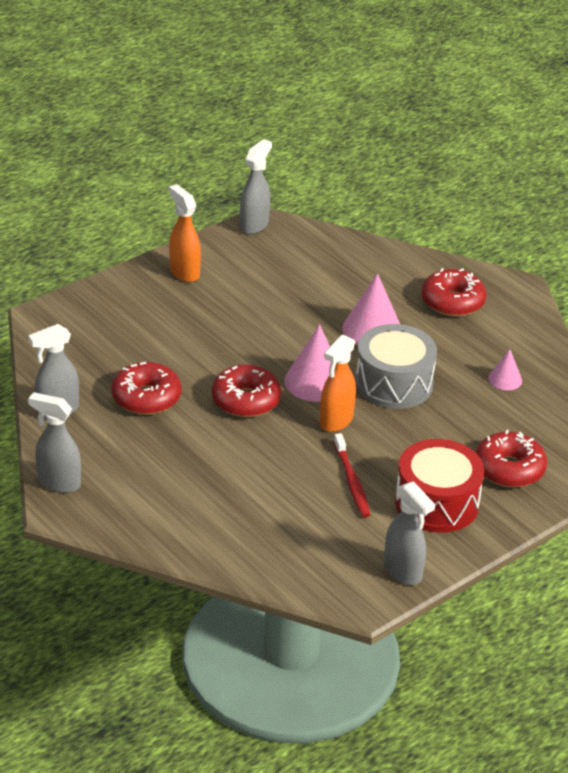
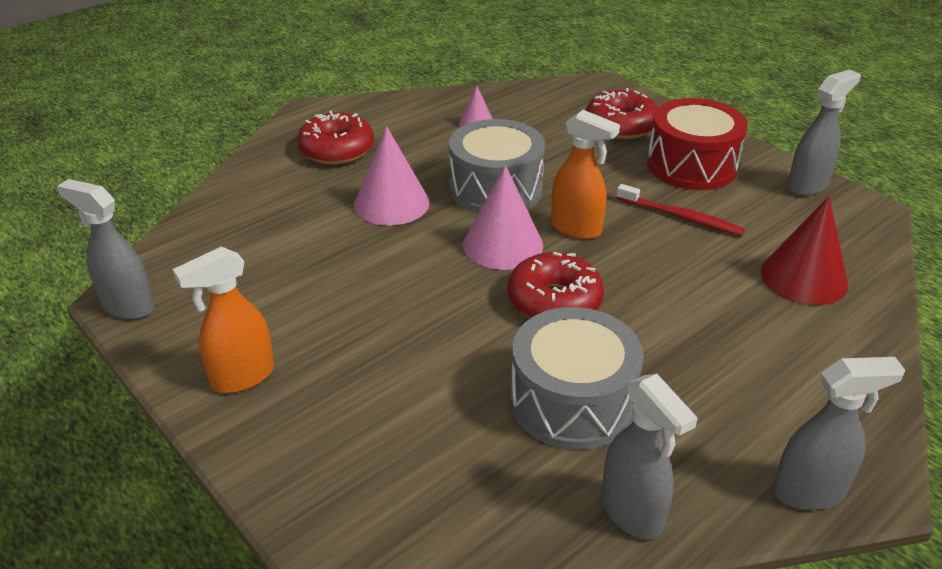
camera: 90 degrees left, 0 degrees up
(58, 482) = (809, 492): grey spray bottle -> grey spray bottle turned 120 degrees counterclockwise
(146, 398) = (572, 401): red donut -> grey drum
(265, 533) = (804, 277): none -> red cone
(351, 481) = (681, 217): red toothbrush -> red toothbrush turned 45 degrees clockwise

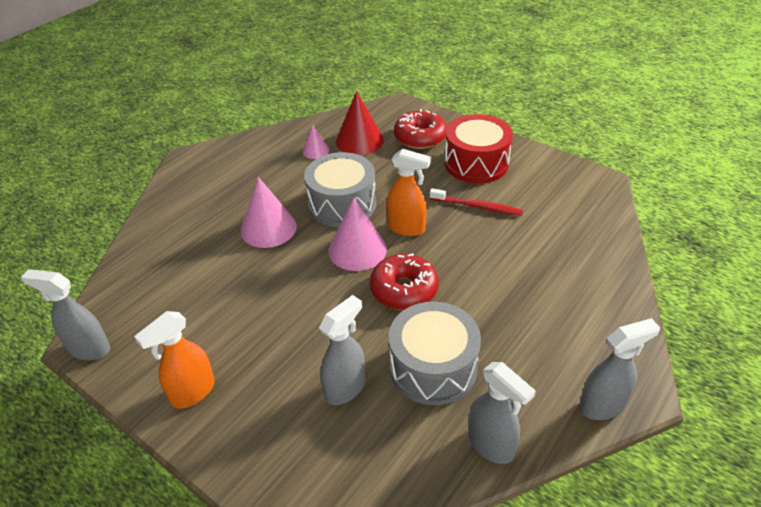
camera: 10 degrees left, 5 degrees up
(337, 150) = (216, 189): red donut -> none
(804, 277) = (569, 242): red cone -> red cone (359, 140)
(807, 186) = (558, 168): grey spray bottle -> grey spray bottle (345, 388)

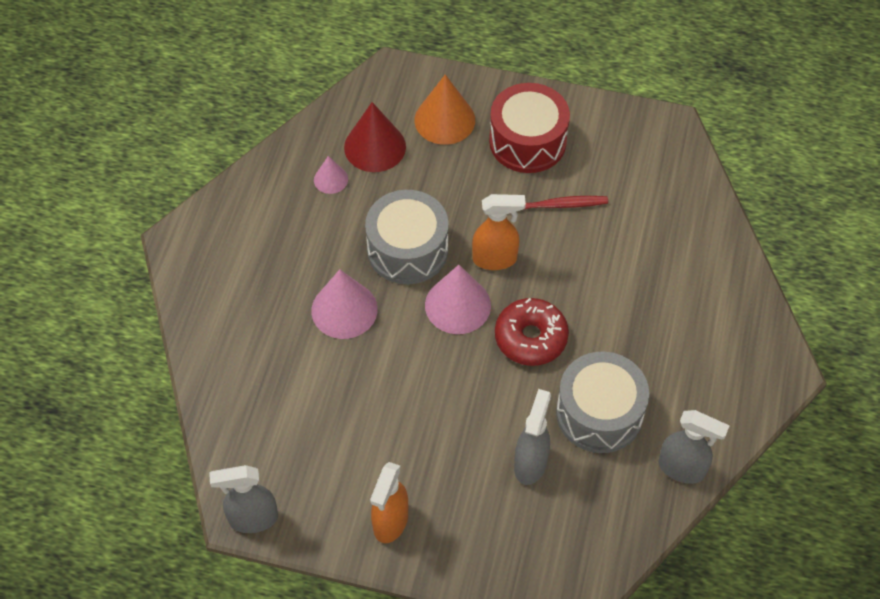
camera: 25 degrees left, 15 degrees up
(420, 137) = (444, 120): red donut -> orange cone
(602, 405) = (759, 396): grey spray bottle -> none

